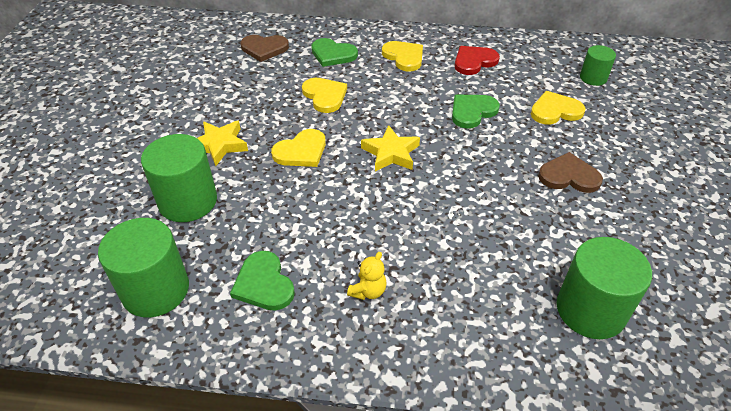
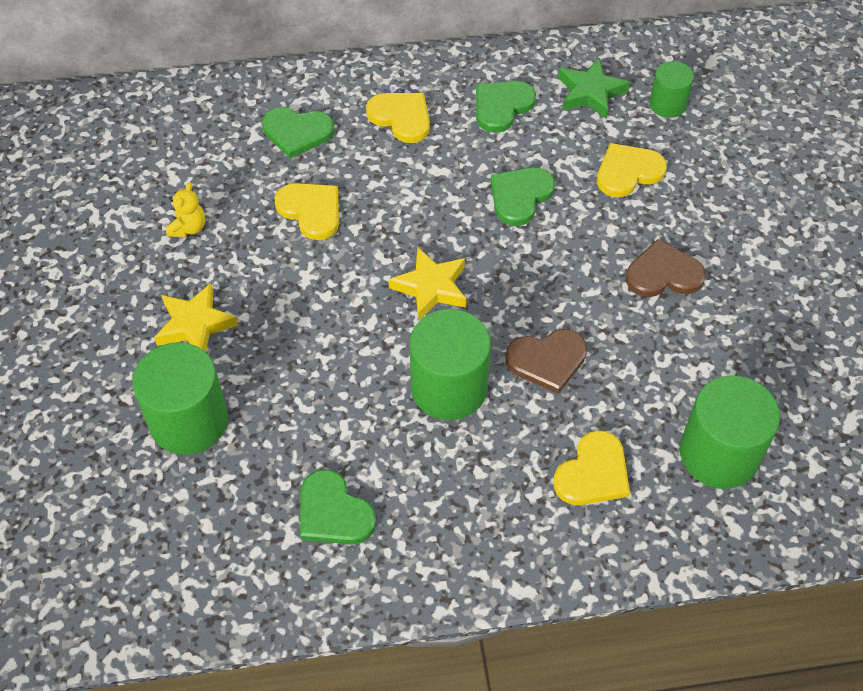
camera: 15 degrees left, 10 degrees up
(155, 290) = (203, 552): green cylinder -> green cylinder (449, 387)
(264, 48) = (191, 141): brown heart -> brown heart (547, 360)
(301, 151) = (311, 310): yellow heart -> yellow heart (593, 473)
(368, 291) = (461, 491): yellow teddy bear -> yellow teddy bear (188, 228)
(474, 61) = (502, 106): red heart -> green heart
(538, 63) = (590, 93): none -> green star

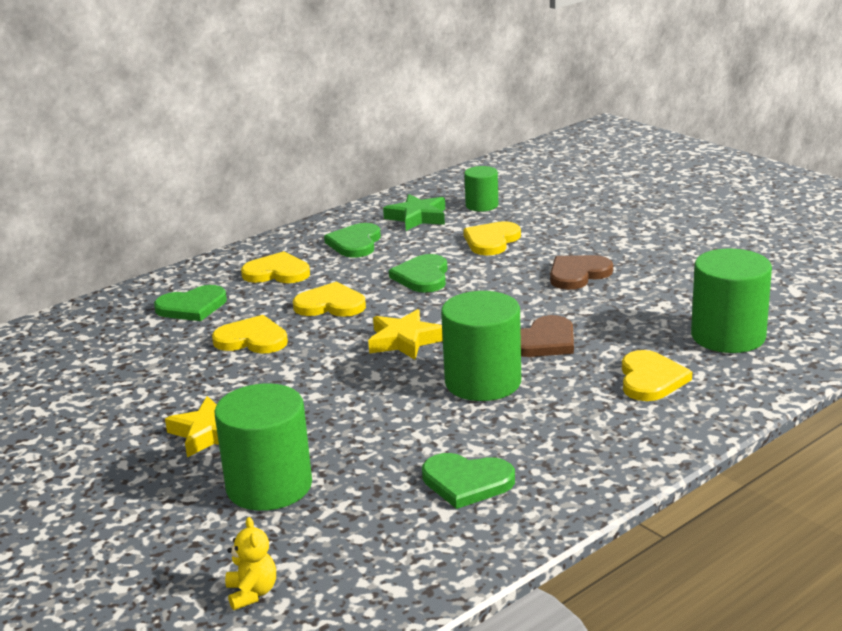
camera: 30 degrees left, 30 degrees down
(188, 228) = (145, 385): yellow teddy bear -> yellow teddy bear (252, 593)
(410, 195) = (330, 304): none -> yellow heart

